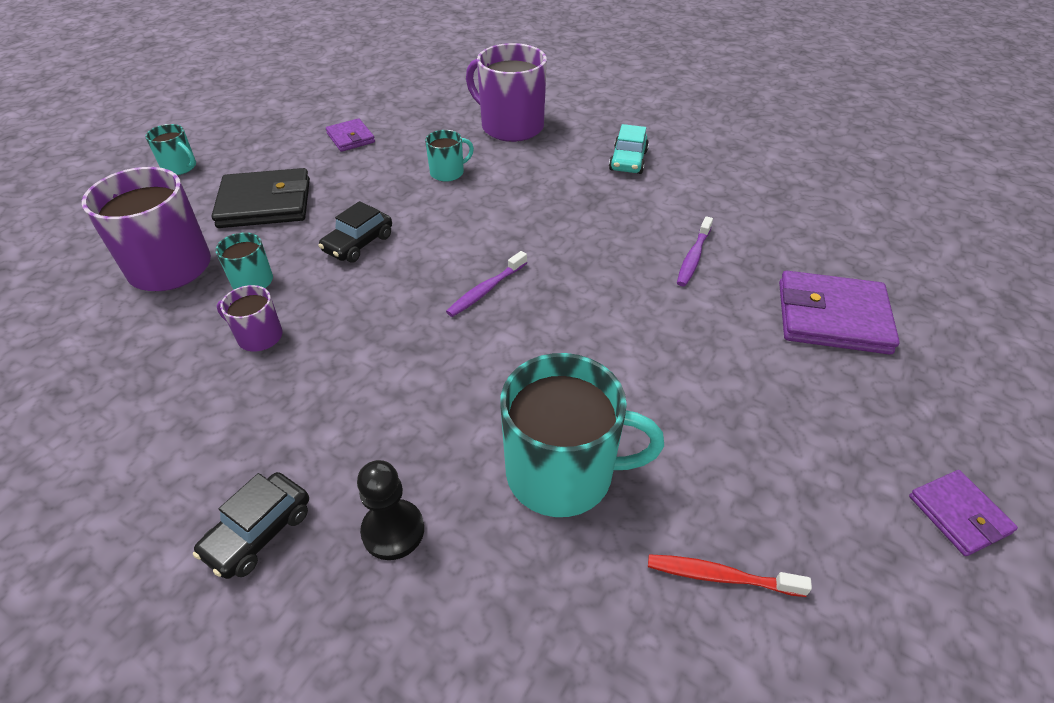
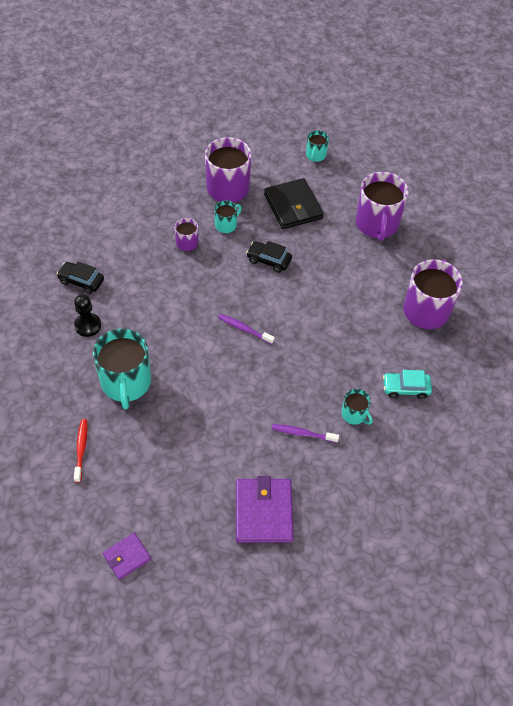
camera: 75 degrees right, 10 degrees up
(350, 138) = (377, 224): purple wallet -> purple mug
(448, 172) = (354, 286): turquoise mug -> turquoise mug (354, 414)

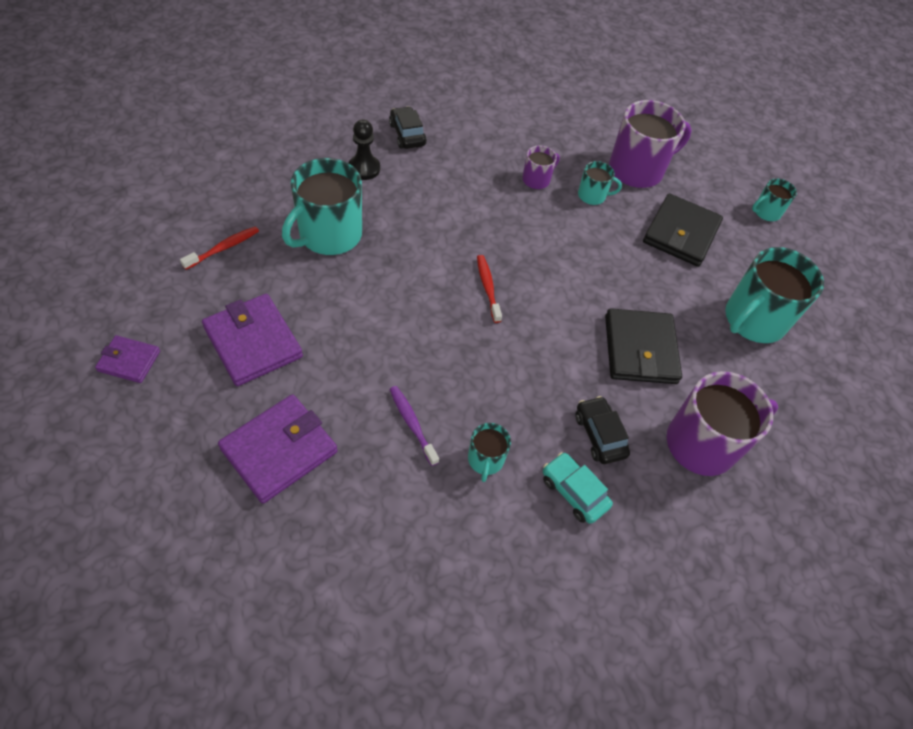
camera: 45 degrees right, 0 degrees up
(174, 478) = (253, 342): none -> purple wallet
(244, 329) = (488, 287): purple toothbrush -> red toothbrush
(268, 260) = (592, 255): black car -> black car (599, 435)
(349, 290) = (640, 349): none -> black wallet
(377, 224) = (753, 320): purple mug -> turquoise mug

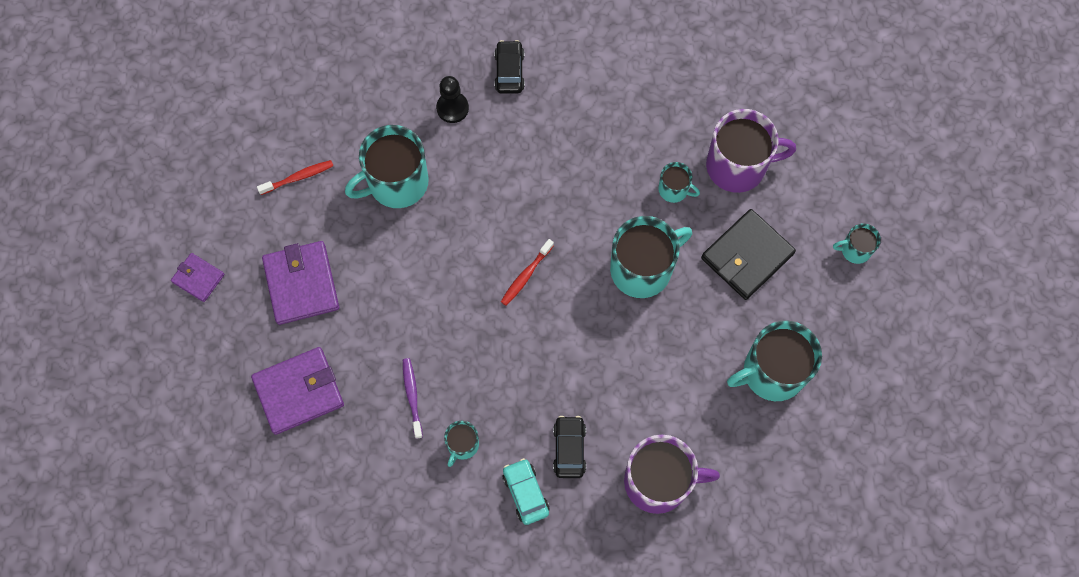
camera: 25 degrees right, 15 degrees up
(488, 287) = (526, 275): red toothbrush -> red toothbrush turned 150 degrees counterclockwise
(536, 179) = (623, 157): purple mug -> none
(594, 260) = (642, 268): none -> turquoise mug
(640, 349) = (644, 375): black wallet -> none

